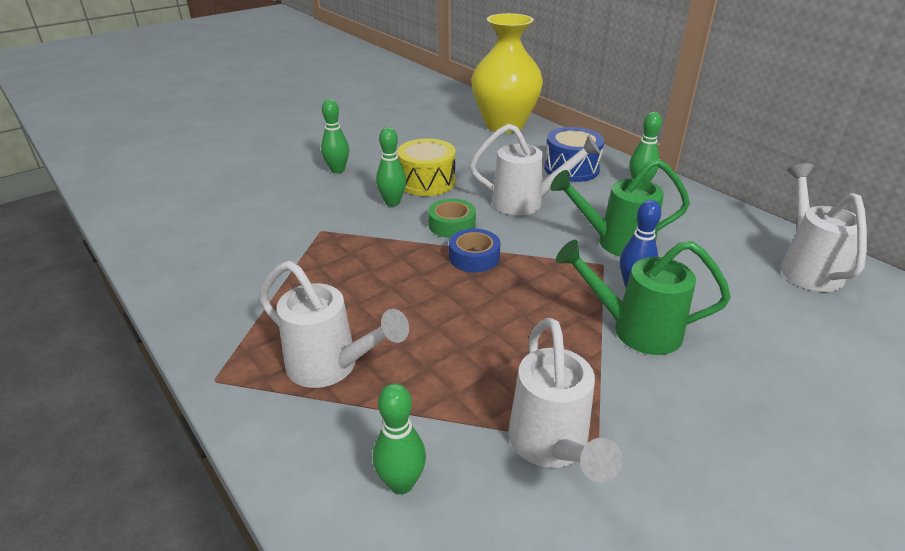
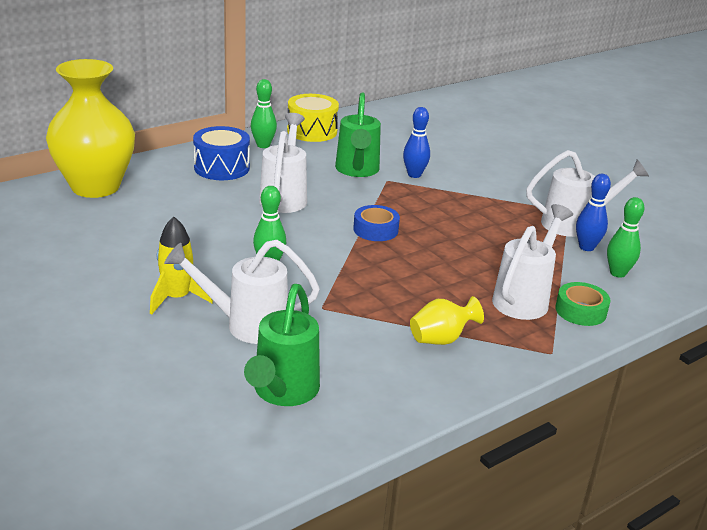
camera: 90 degrees left, 5 degrees down
(257, 298) = (441, 339): none -> yellow vase
(337, 170) = (177, 298): green bowling pin -> yellow rocket
(427, 182) = (227, 242): yellow drum -> yellow drum (312, 131)
(452, 225) = (320, 235): green tape -> green tape (580, 311)
(477, 453) = (586, 247): none -> blue bowling pin
(634, 330) = (464, 183): green watering can -> green watering can (283, 393)
(806, 266) = (391, 119): white watering can -> white watering can (246, 325)

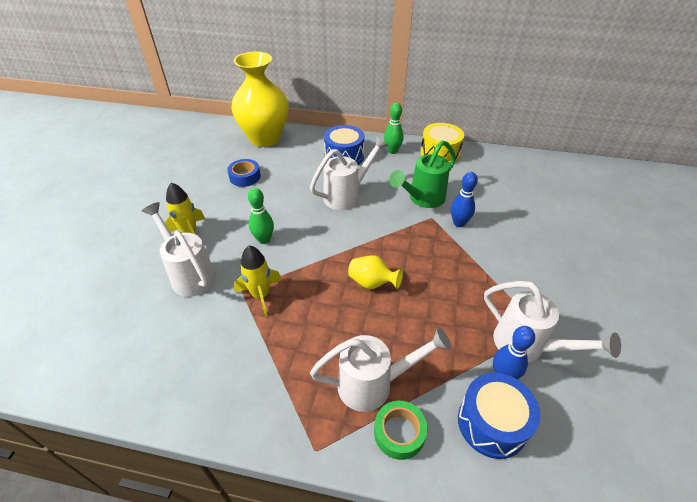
camera: 50 degrees right, 15 degrees up
(283, 393) = (132, 335): green watering can -> none
(345, 301) = (260, 295): none -> yellow rocket
(375, 230) = (362, 253): blue tape -> blue tape (245, 177)
(441, 339) = (265, 371): yellow vase -> yellow vase (372, 283)
(617, 273) = (492, 423): green bowling pin -> blue drum

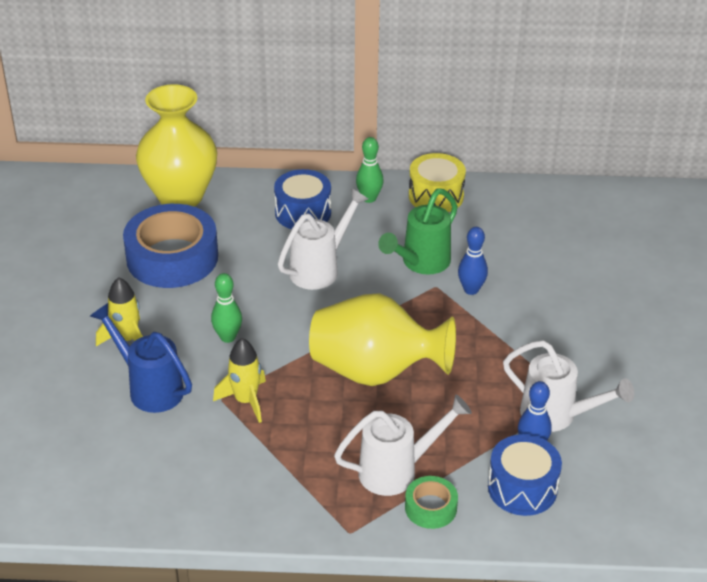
camera: 10 degrees left, 5 degrees down
(189, 274) = (149, 387): white watering can -> blue watering can
(245, 177) = (172, 257): blue tape -> blue tape, size x2.12
(372, 283) = (375, 372): yellow vase -> yellow vase, size x2.26

